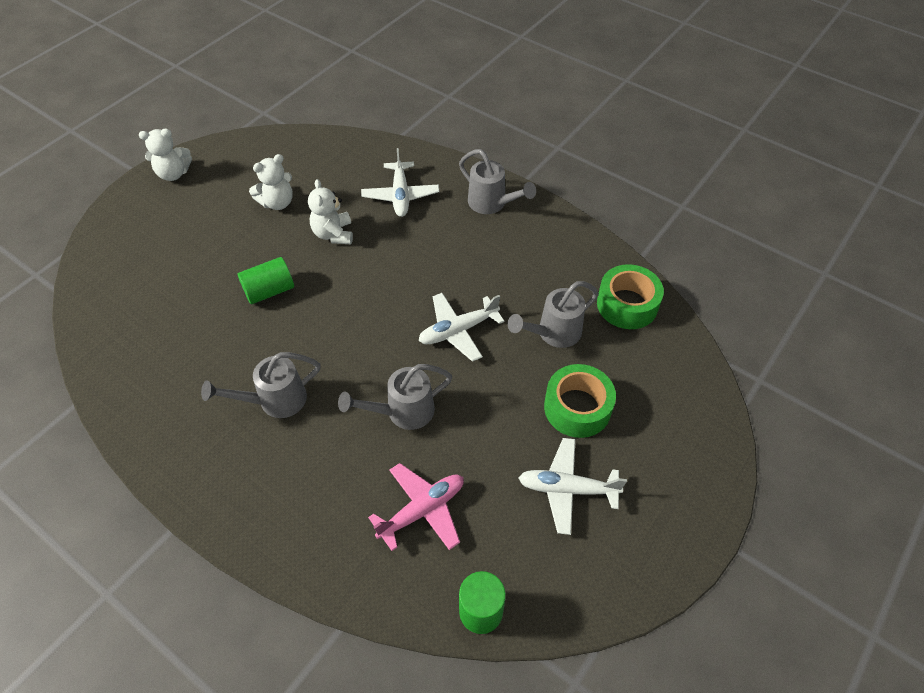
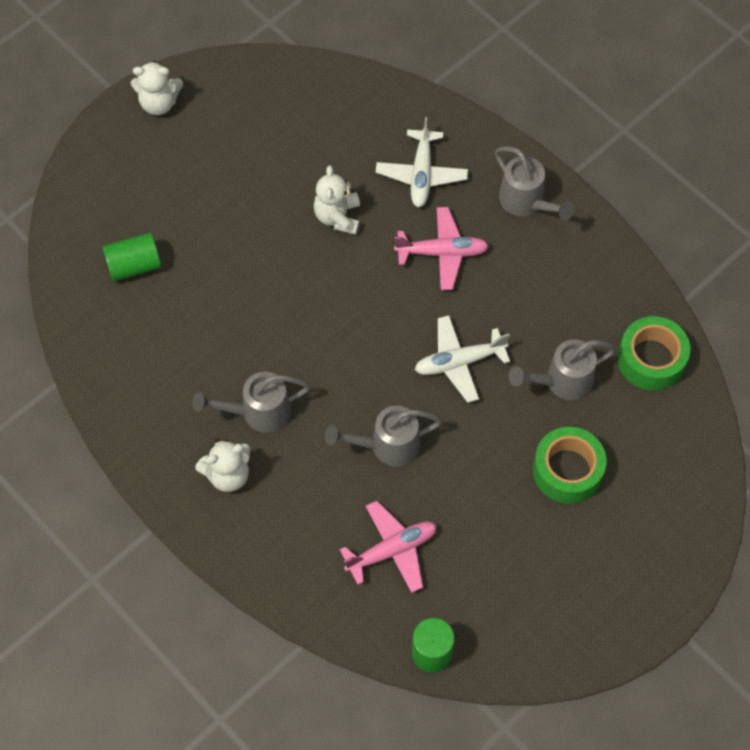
camera: 10 degrees right, 10 degrees up
(269, 291) = (261, 280): green cylinder -> green cylinder (134, 265)
(277, 203) = (277, 163): white teddy bear -> white teddy bear (228, 474)
(427, 248) = (442, 253): none -> pink plane
(567, 489) = (537, 553): white plane -> none

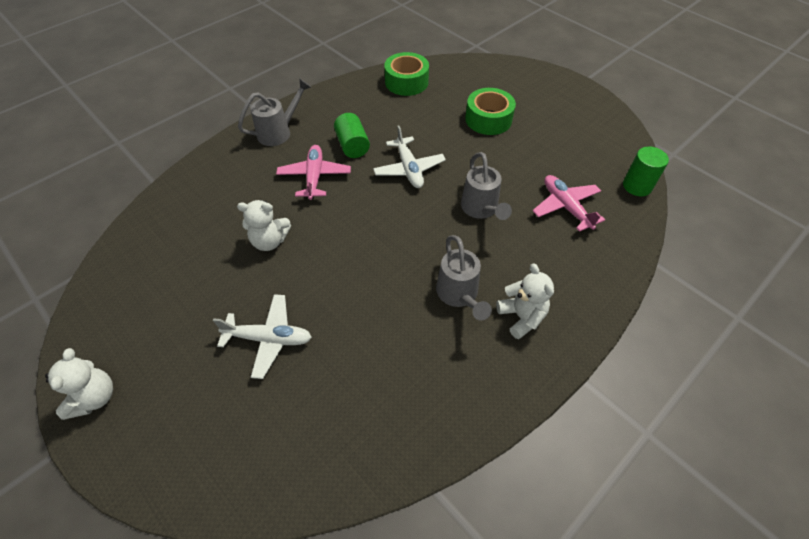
camera: 90 degrees left, 10 degrees down
(134, 265) = (296, 412): green cylinder -> green cylinder (352, 146)
(421, 174) = (240, 188): white plane -> white plane (269, 339)
(562, 381) = (423, 119): grey watering can -> none

